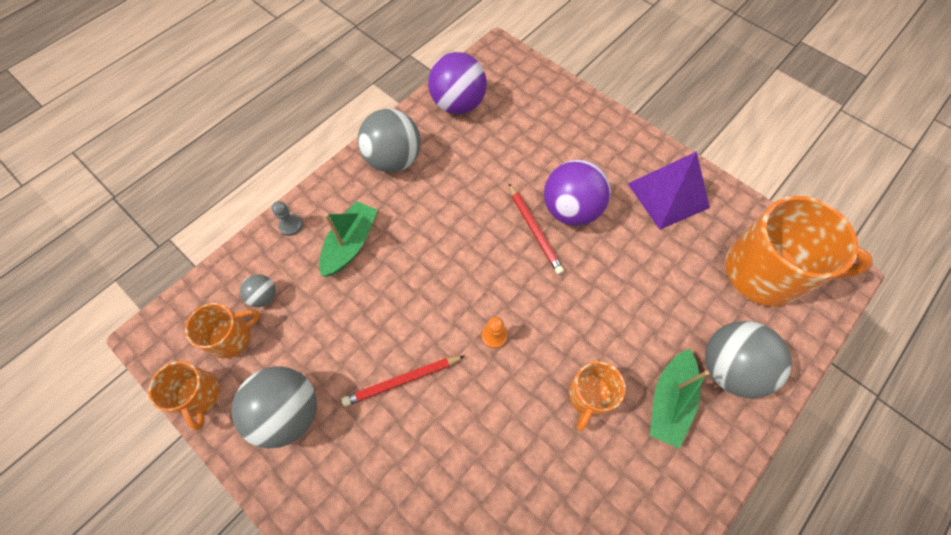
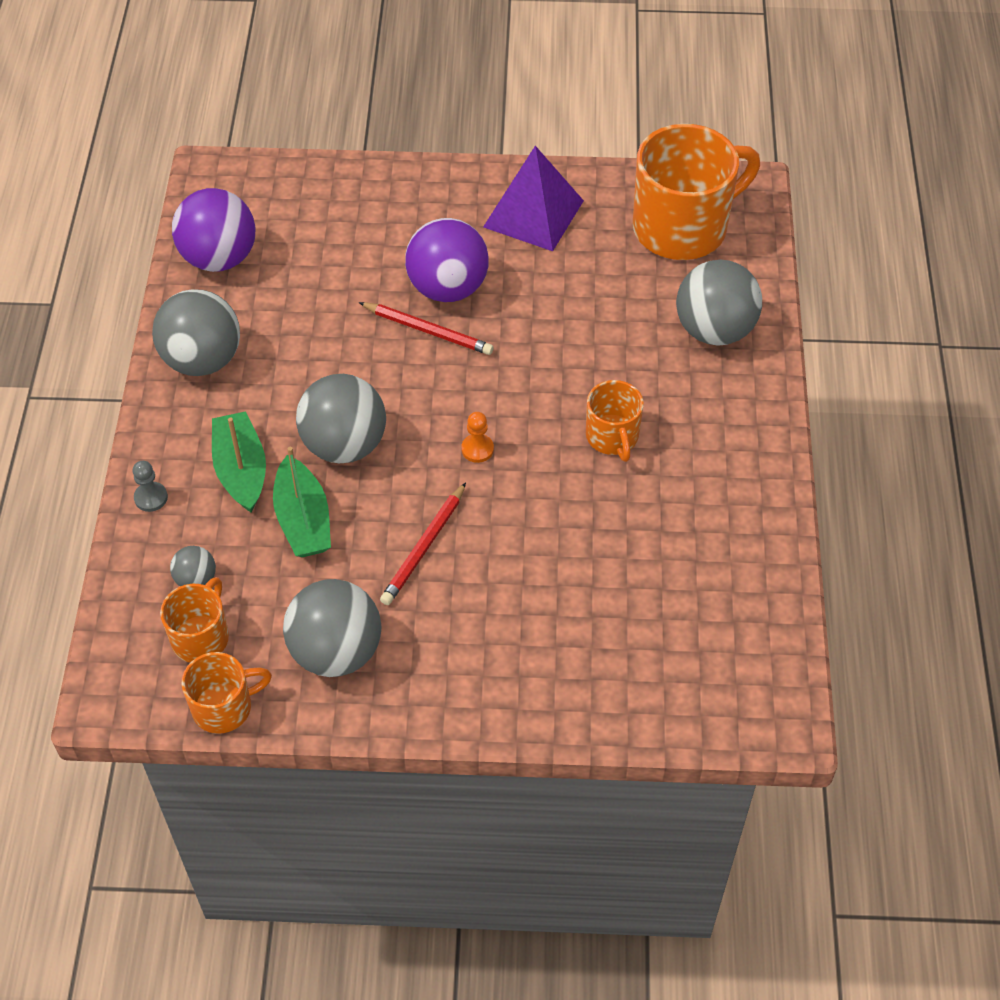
camera: 40 degrees left, 10 degrees down
(198, 396) = (224, 707): orange mug -> orange mug turned 45 degrees counterclockwise
(420, 271) = (344, 445): none -> grey ball
(669, 401) = (685, 392): green boat -> green boat (303, 520)

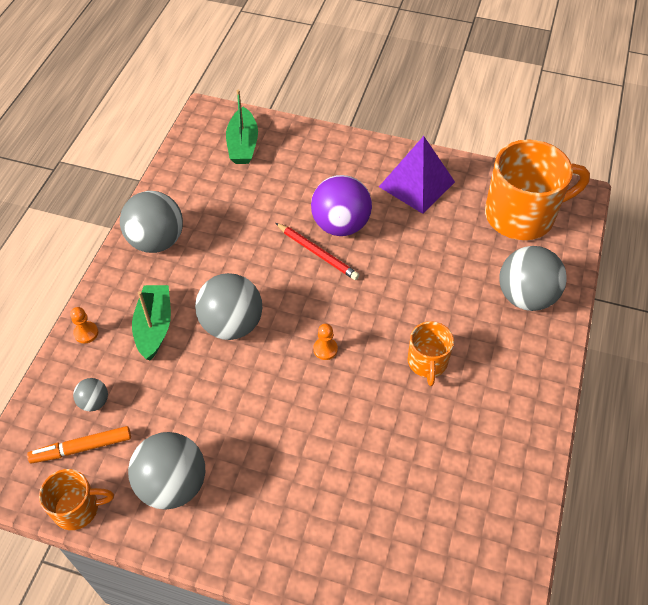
camera: 15 degrees right, 0 degrees up
(151, 498) = (86, 333): grey pawn -> orange pawn
(201, 637) = (82, 448): orange mug -> orange marker
(219, 258) = (193, 172): purple ball -> none
(303, 520) = (184, 374): green boat -> green boat (243, 145)
(424, 547) = (263, 416): red pencil -> none

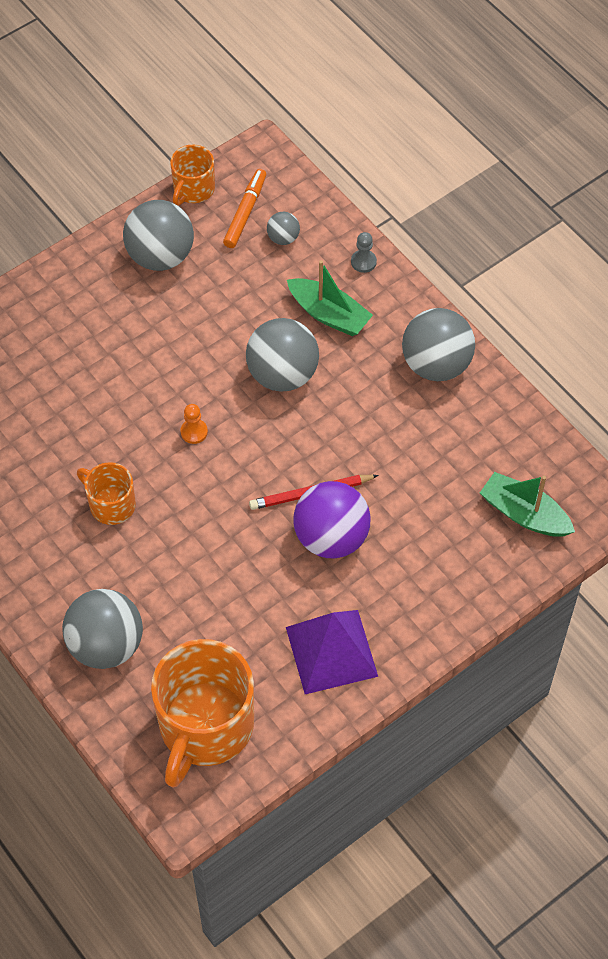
camera: 125 degrees right, 5 degrees up
(86, 333) = (363, 262): orange pawn -> grey pawn

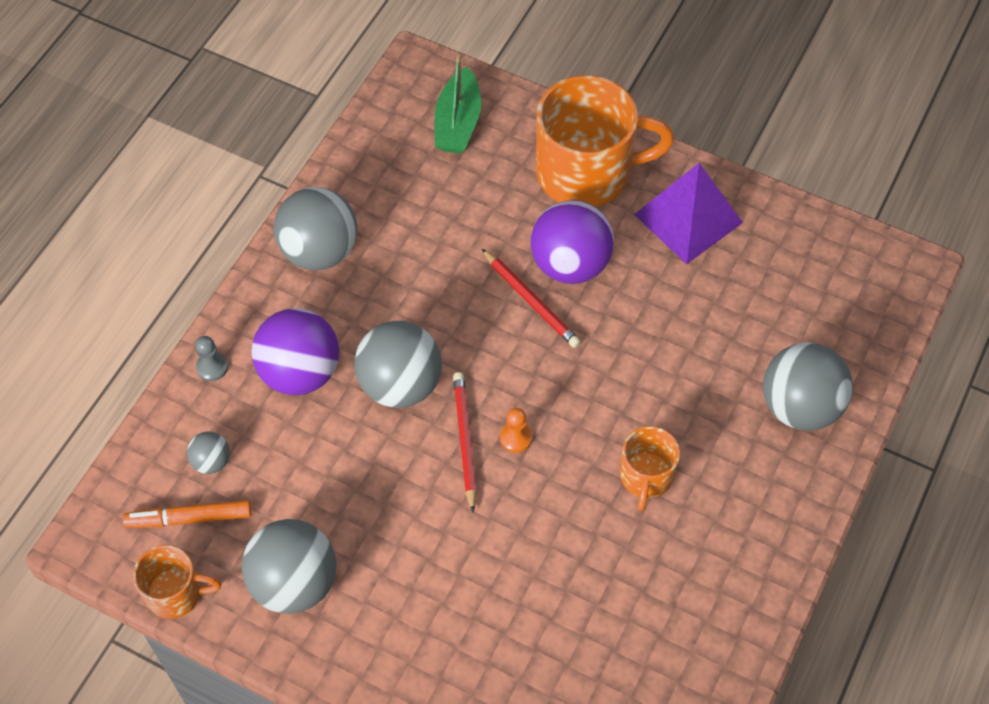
camera: 115 degrees left, 0 degrees up
(205, 727) = (824, 286): orange mug -> orange mug (586, 173)
(211, 398) = (465, 440): none -> red pencil
(329, 314) = (300, 372): green boat -> purple ball

